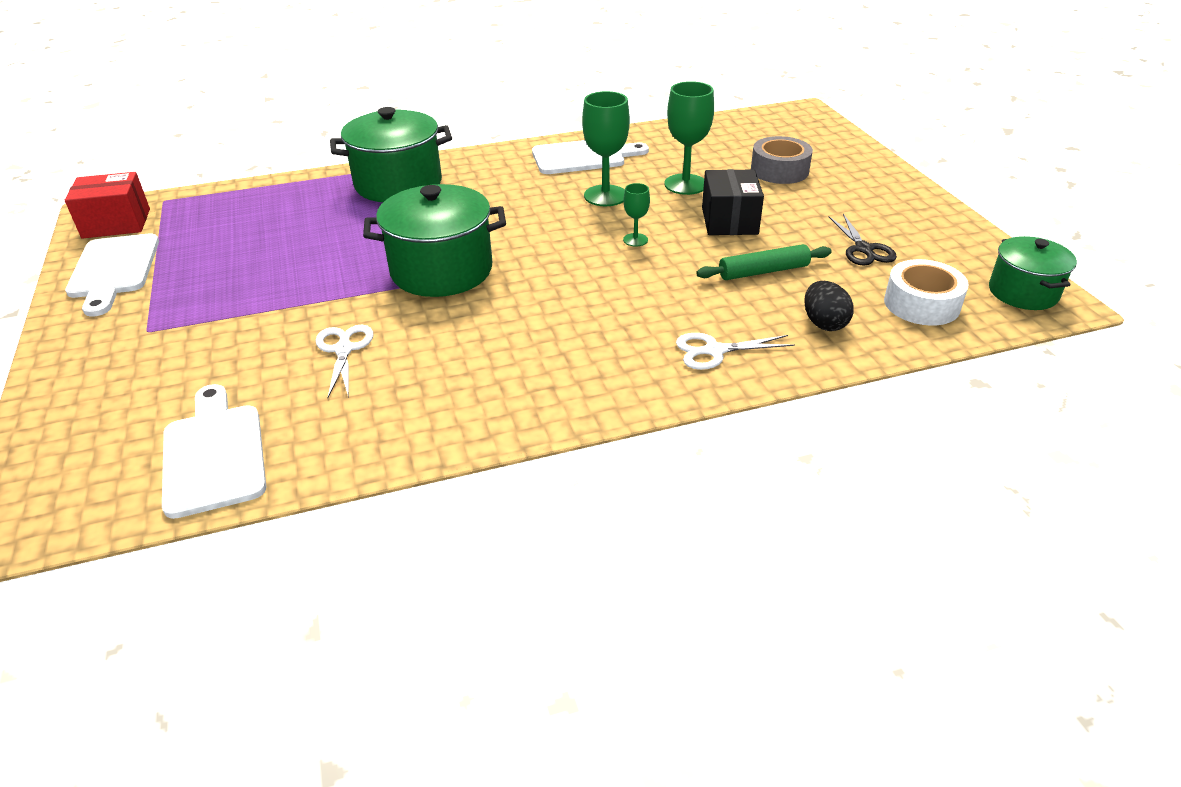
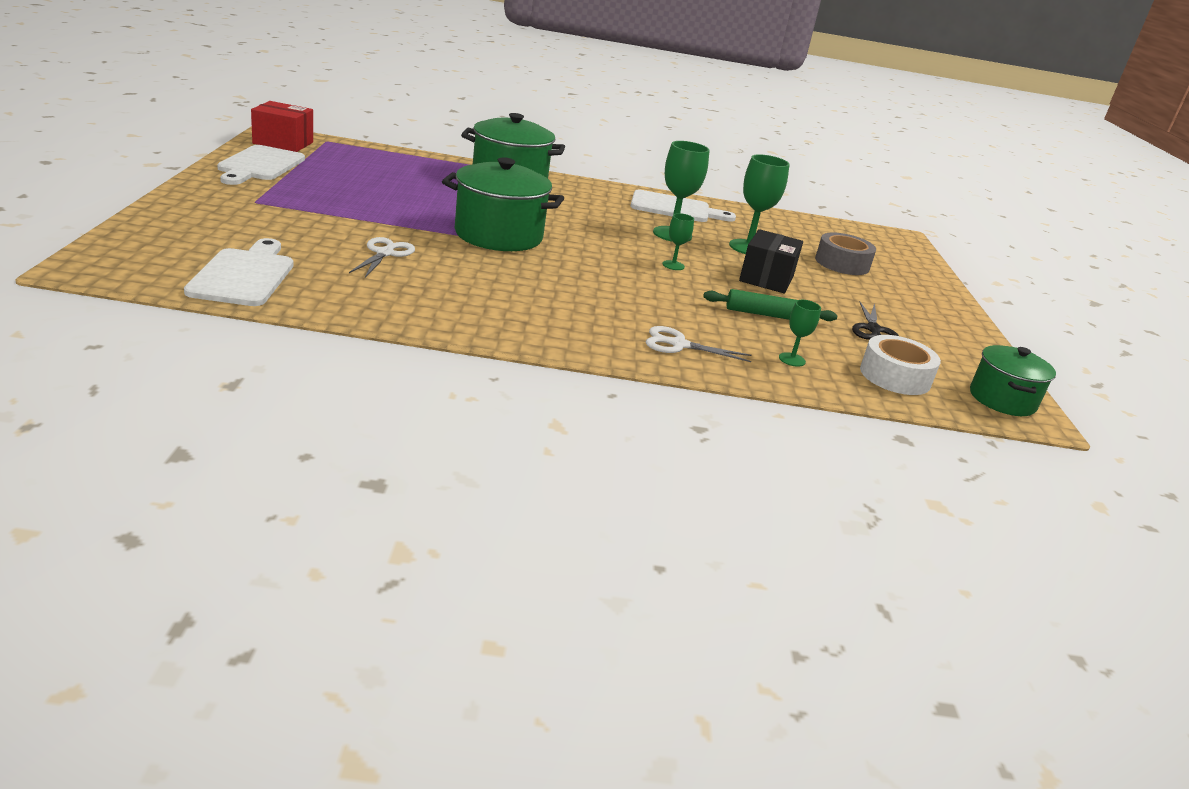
camera: 15 degrees right, 10 degrees down
(824, 323) = (792, 359): black egg -> green goblet

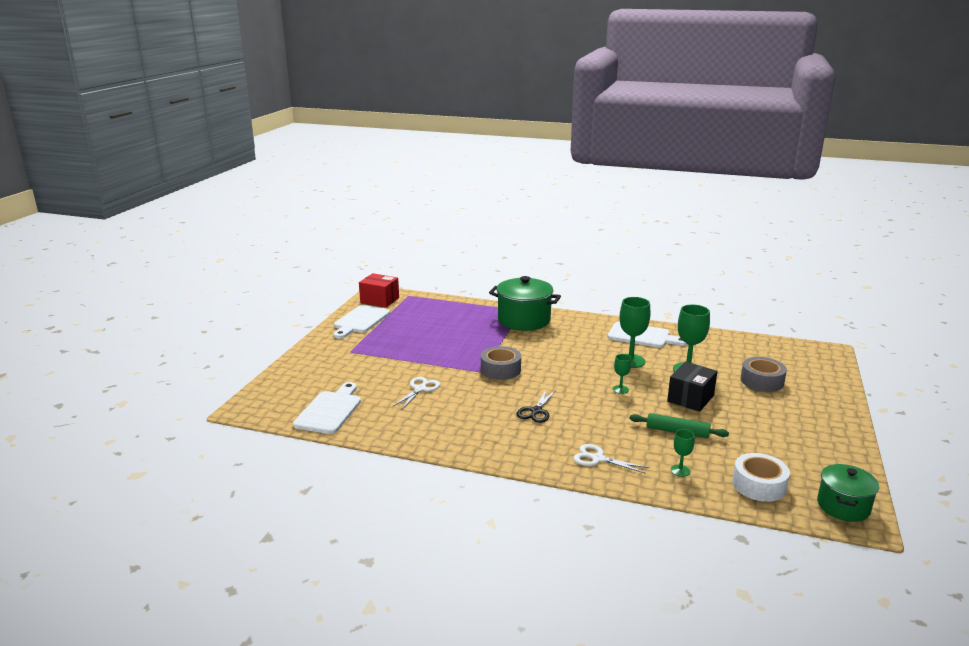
camera: 20 degrees right, 5 degrees down
(498, 235) = (500, 370): green pot -> grey tape
(873, 330) = (760, 443): black scissors -> black scissors (536, 411)

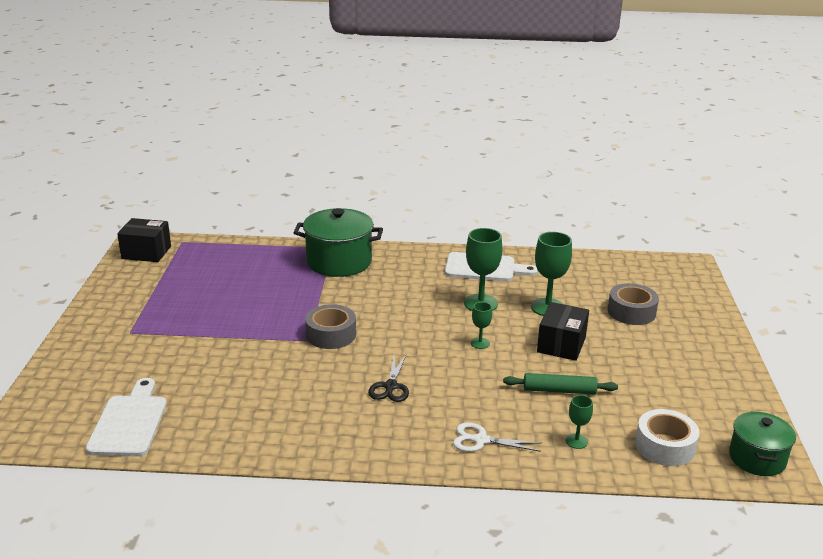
camera: 15 degrees left, 5 degrees up
(360, 321) = (129, 286): white cutting board -> none
(379, 300) = (146, 252): red box -> black box
(420, 389) = (238, 375): white scissors -> none

